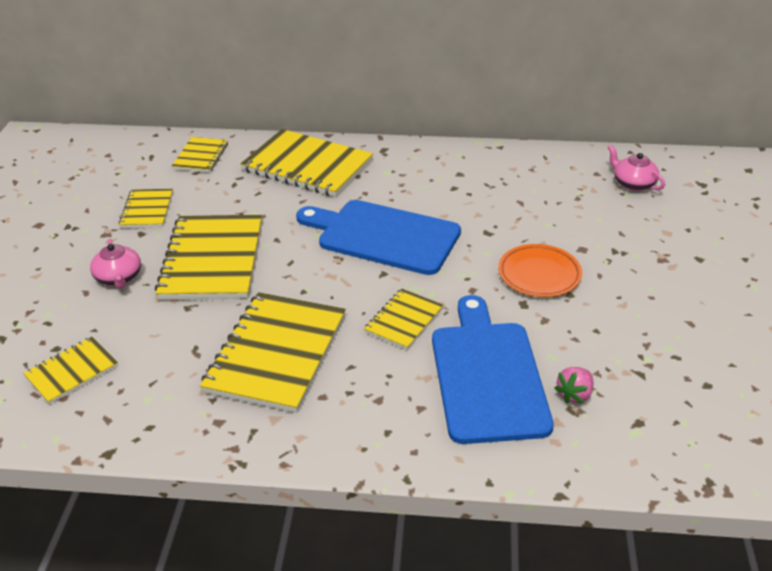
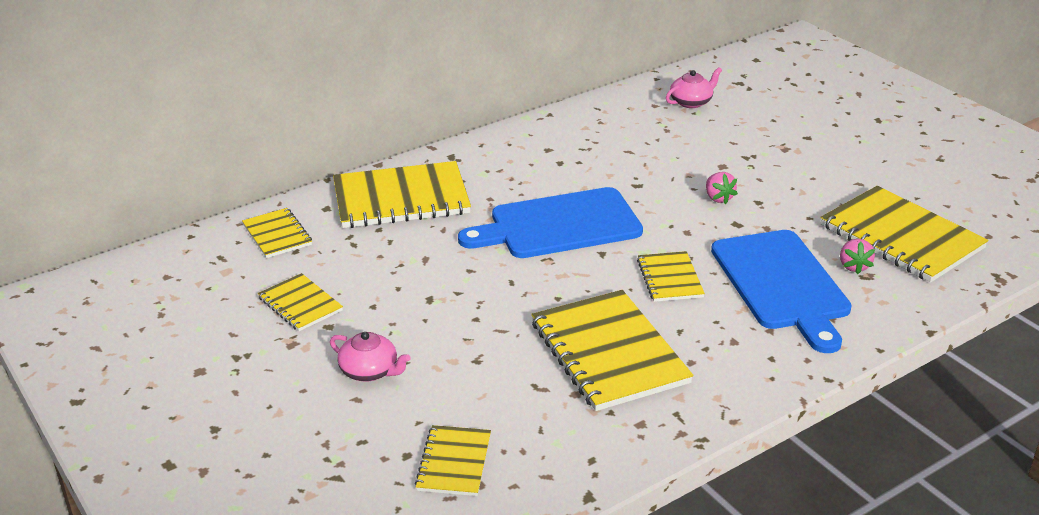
camera: 40 degrees left, 5 degrees down
(213, 259) = (437, 313): yellow notebook -> yellow notebook (901, 237)
(487, 375) = (782, 284): blue cutting board -> blue cutting board turned 150 degrees counterclockwise
(539, 274) = (718, 198): orange plate -> pink strawberry
(633, 183) = (691, 102): pink teapot -> pink teapot turned 135 degrees clockwise

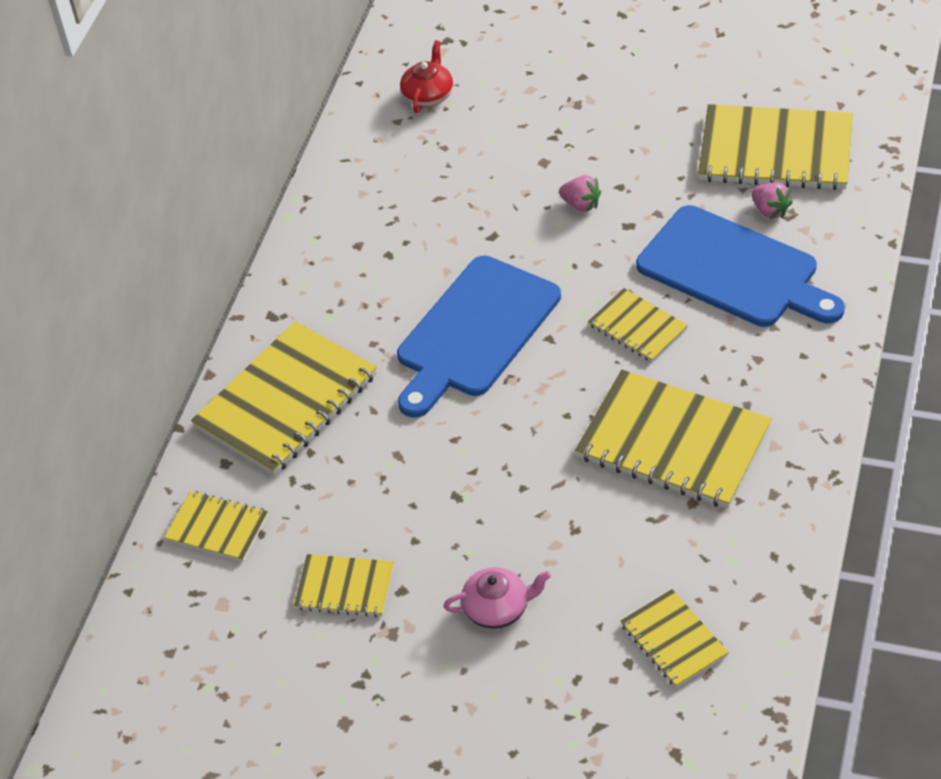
camera: 35 degrees left, 15 degrees up
(691, 102) = (428, 95): pink teapot -> red teapot

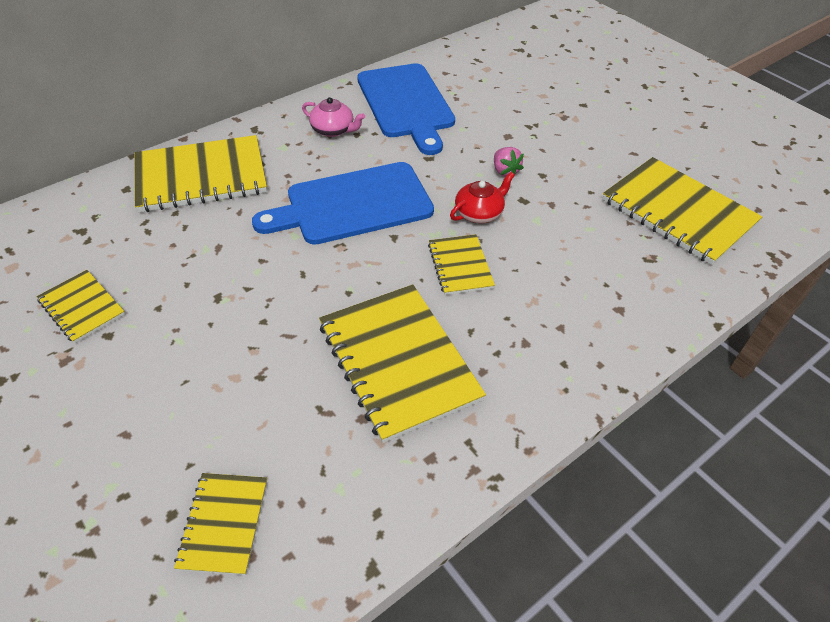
camera: 30 degrees right, 0 degrees up
(217, 528) = (71, 221): yellow notebook -> none
(428, 95) = (478, 69): red teapot -> red teapot (479, 213)
(497, 608) = (144, 394): pink teapot -> pink teapot (333, 130)
(734, 270) = (570, 270): blue cutting board -> blue cutting board (406, 104)
(770, 210) = (637, 247): pink strawberry -> none

